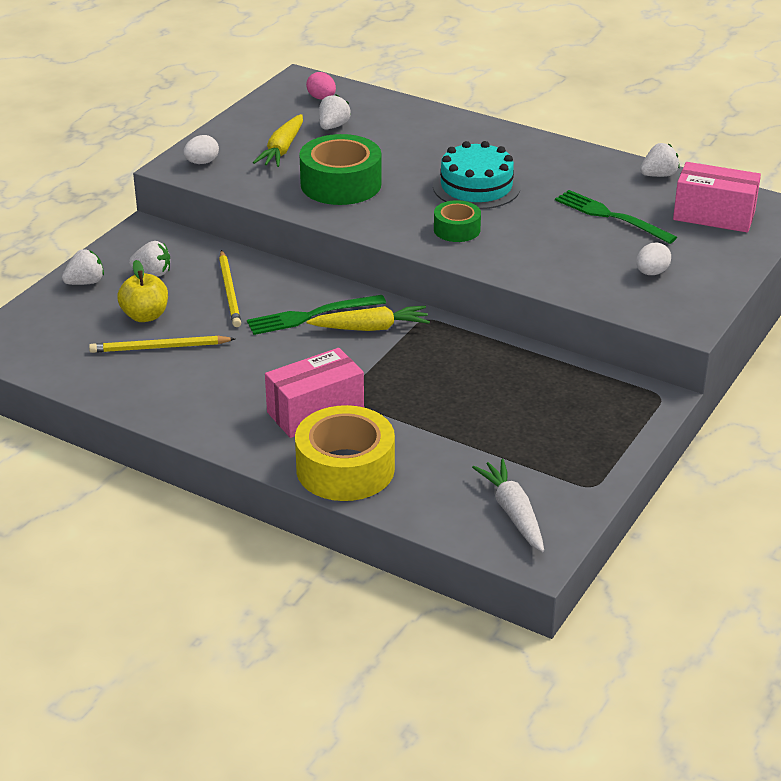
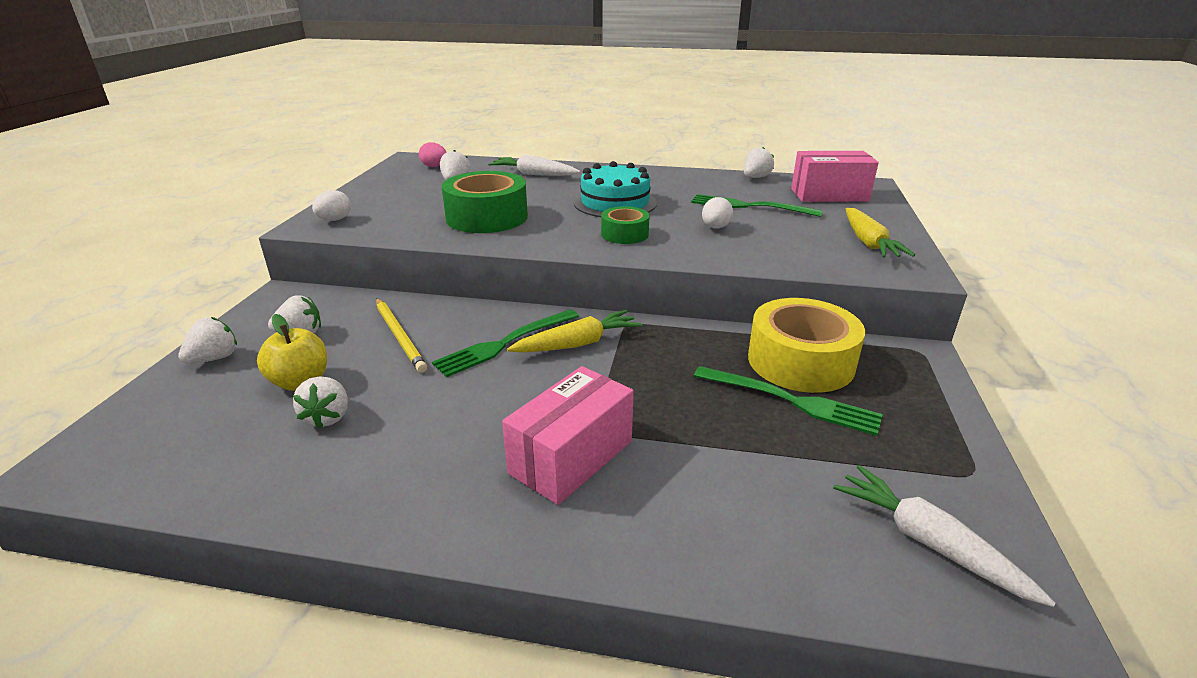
camera: 20 degrees left, 5 degrees down
(159, 347) = (328, 417): yellow pencil -> white strawberry
(282, 149) = (415, 201): yellow carrot -> yellow carrot (868, 242)
(345, 469) = (661, 534): yellow tape -> yellow tape (800, 361)
(419, 129) = (534, 174): none -> white carrot
(508, 410) = (792, 401): none -> green fork
(651, 273) = (832, 239): white egg -> white egg (715, 227)

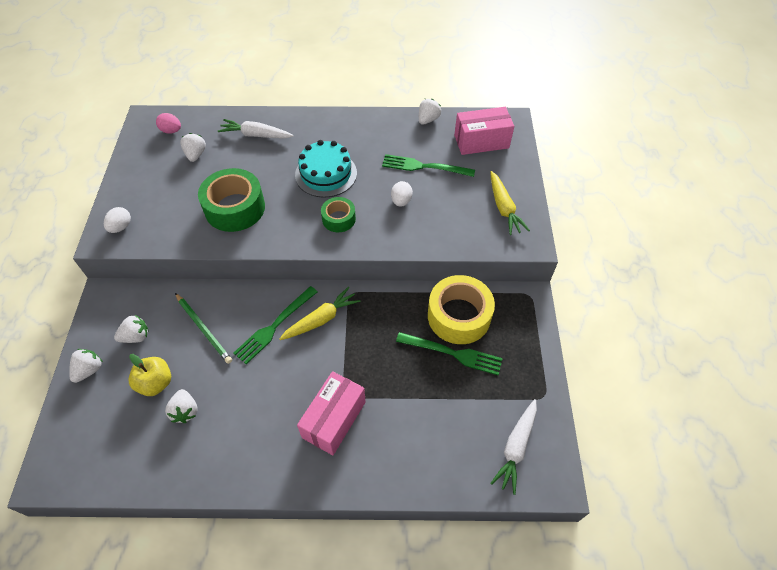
camera: 10 degrees left, 25 degrees up
(399, 336) = (204, 329): yellow pencil -> green pencil
(928, 542) = (516, 448): white carrot -> white carrot turned 105 degrees counterclockwise

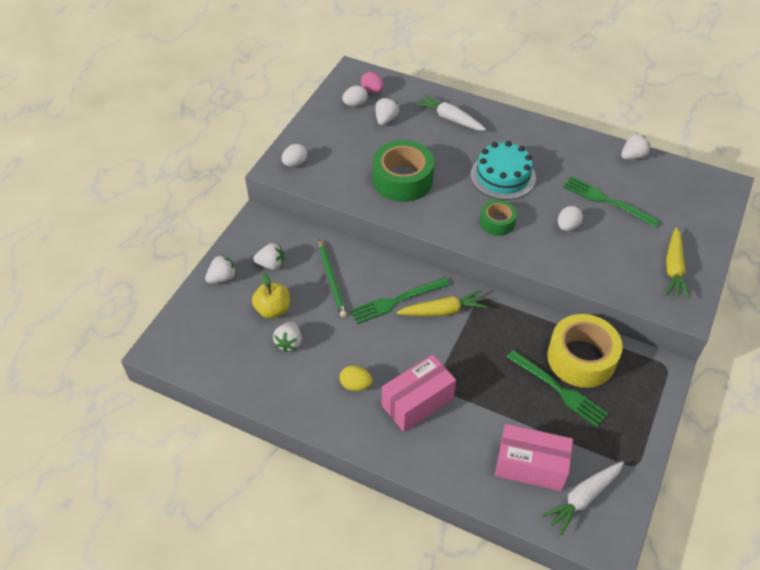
camera: 25 degrees right, 5 degrees down
(160, 149) = (355, 104): none -> white egg
(268, 427) = (355, 385): none -> yellow egg
(481, 141) = (681, 196): pink box -> pink box (530, 466)

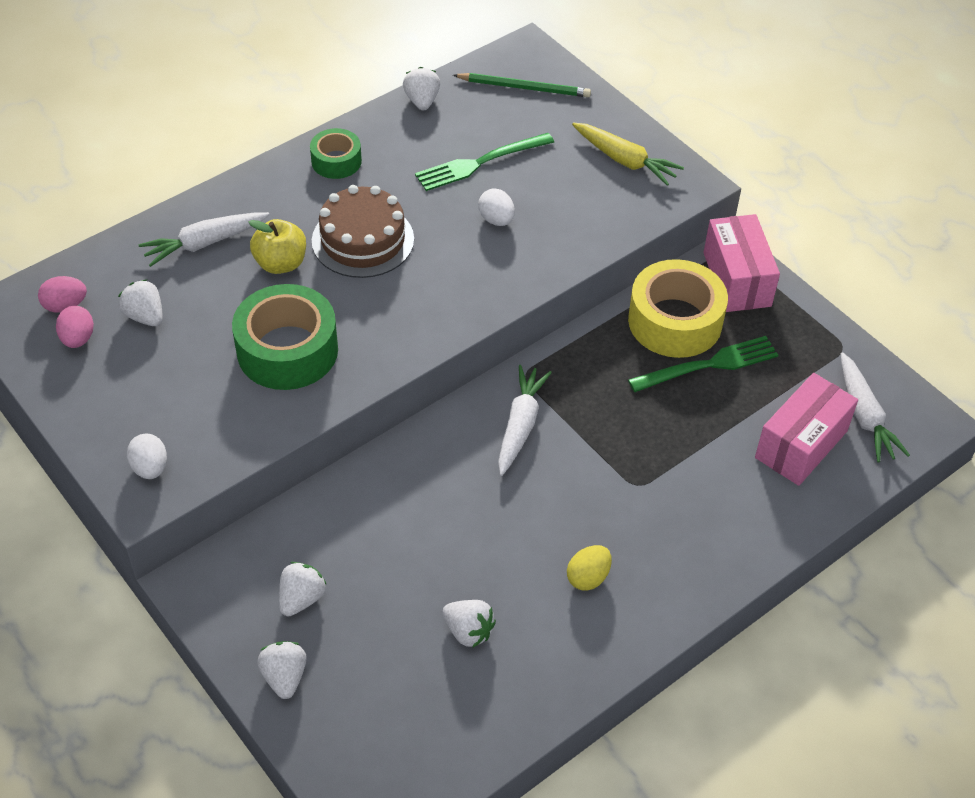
camera: 65 degrees left, 0 degrees up
(273, 310) = (393, 629): yellow apple -> yellow apple (281, 263)
(332, 280) = (383, 531): green pencil -> green pencil (524, 88)
(355, 104) = (78, 339): white egg -> pink egg
(396, 301) = (471, 470): green fork -> none
(417, 402) = (652, 518): pink box -> pink box (737, 279)
(443, 311) = (520, 425): yellow carrot -> white carrot
(497, 222) = (442, 284): green tape -> green tape (336, 161)
(503, 176) = (363, 240): turquoise cake -> brown cake

